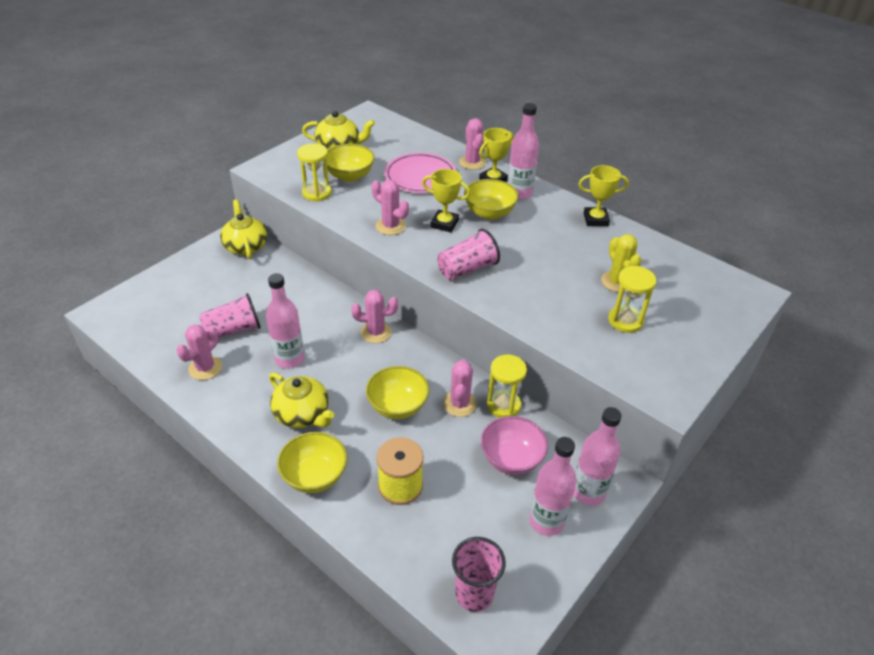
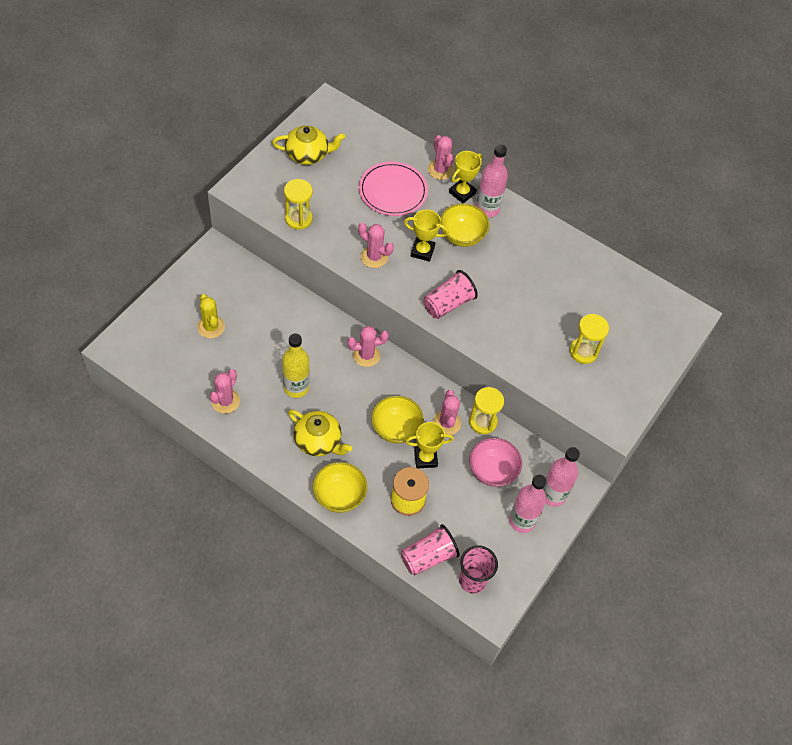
camera: 10 degrees left, 15 degrees up
(233, 330) = (239, 360): pink cup -> pink cup (428, 557)
(246, 246) = (228, 263): yellow teapot -> none
(289, 359) = (296, 387): pink bottle -> yellow bottle
(350, 176) = (325, 194): yellow bowl -> none
(595, 219) = (558, 238): yellow trophy -> yellow trophy (425, 458)
(617, 282) = (577, 310): yellow cactus -> yellow cactus (211, 327)

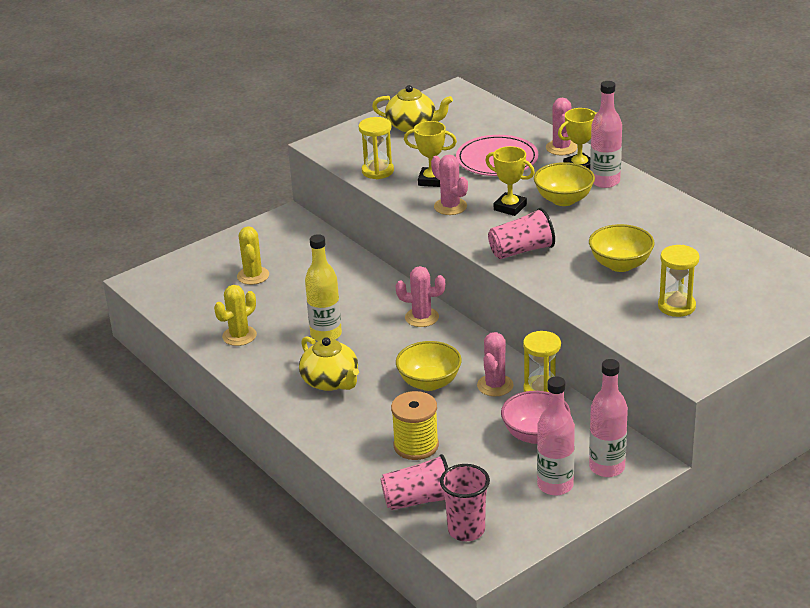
camera: 25 degrees right, 25 degrees down
(225, 401) = (239, 336): pink cactus -> yellow cactus
(339, 496) = (333, 431): yellow bowl -> yellow bowl (620, 264)
(425, 458) = (454, 412): yellow trophy -> yellow trophy (431, 180)

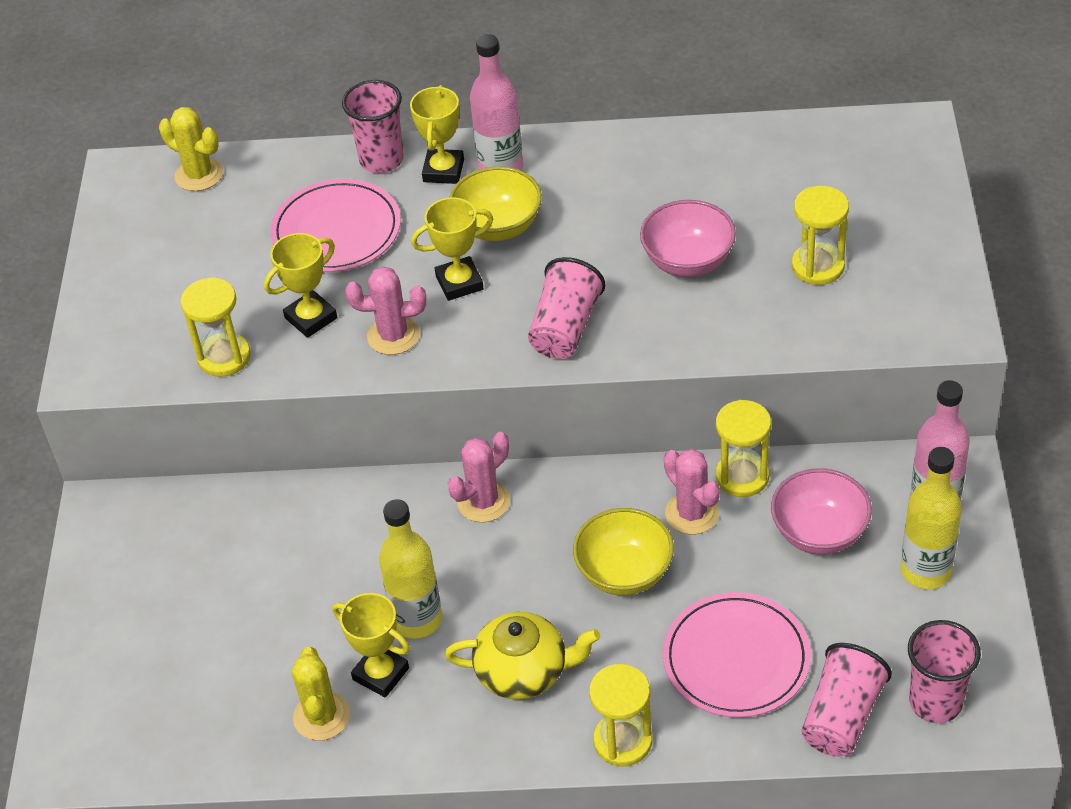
camera: 50 degrees left, 15 degrees up
(253, 276) = (197, 625): yellow cactus -> yellow cactus (199, 175)
(282, 340) = (381, 674): none -> yellow trophy
(322, 433) = (622, 741): none -> yellow hourglass
(412, 126) = (155, 261): yellow teapot -> none
(416, 446) = (736, 658): yellow spool -> pink plate
(555, 485) = (925, 571): pink bottle -> yellow bottle
(561, 148) = (381, 160): pink cactus -> pink cup
(620, 264) = (688, 261): yellow bowl -> pink bowl

